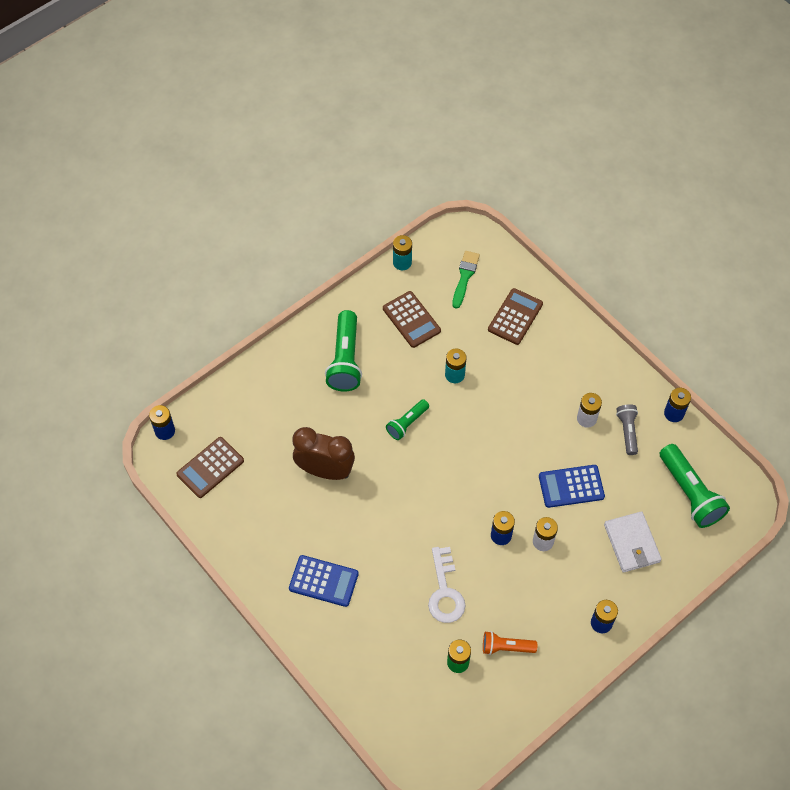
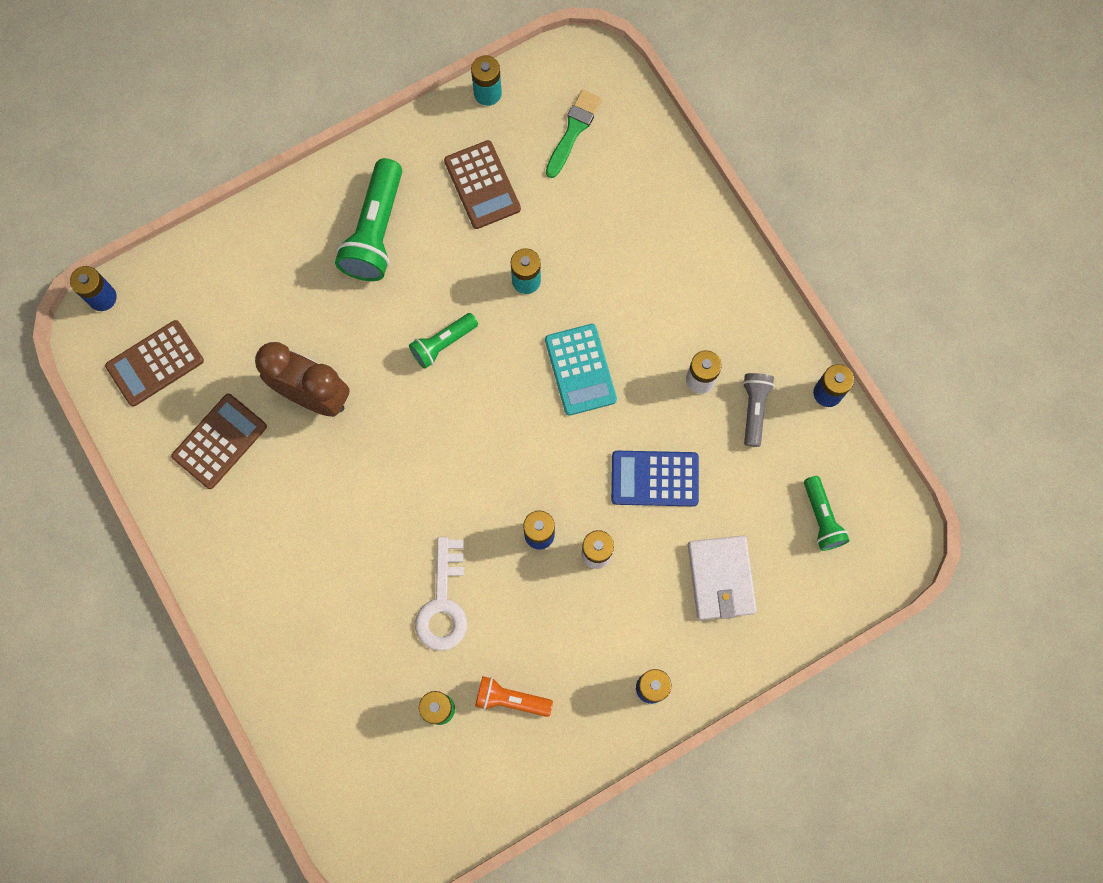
camera: 10 degrees right, 15 degrees up
(323, 581) = (279, 558): blue calculator -> none
(504, 425) = (580, 370): none -> turquoise calculator
(515, 317) = (632, 205): brown calculator -> brown calculator (219, 441)
(690, 493) = (821, 518): green flashlight -> green flashlight, size x0.57

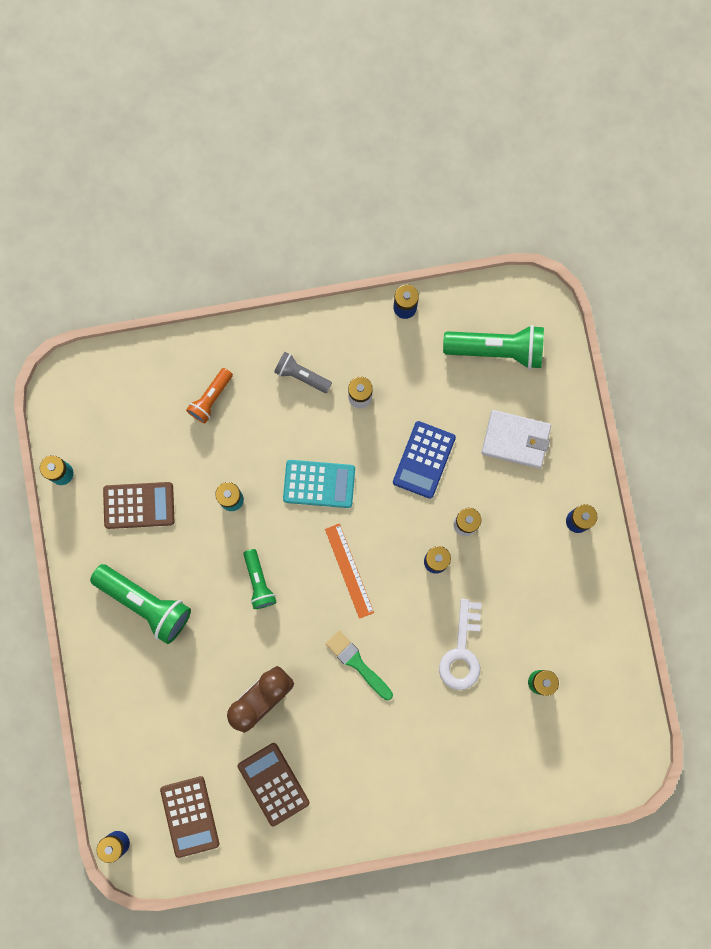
camera: 70 degrees left, 5 degrees up
(443, 603) = (462, 651): white key -> white key turned 75 degrees clockwise
(492, 439) = (349, 570): none -> orange ruler
(510, 699) = (551, 626): orange flashlight -> orange flashlight (211, 398)
(573, 130) = (120, 417): green brush -> green brush (357, 663)
(754, 409) = (397, 366): grey flashlight -> grey flashlight (301, 375)
(821, 518) = (497, 349): green flashlight -> green flashlight, size x1.74

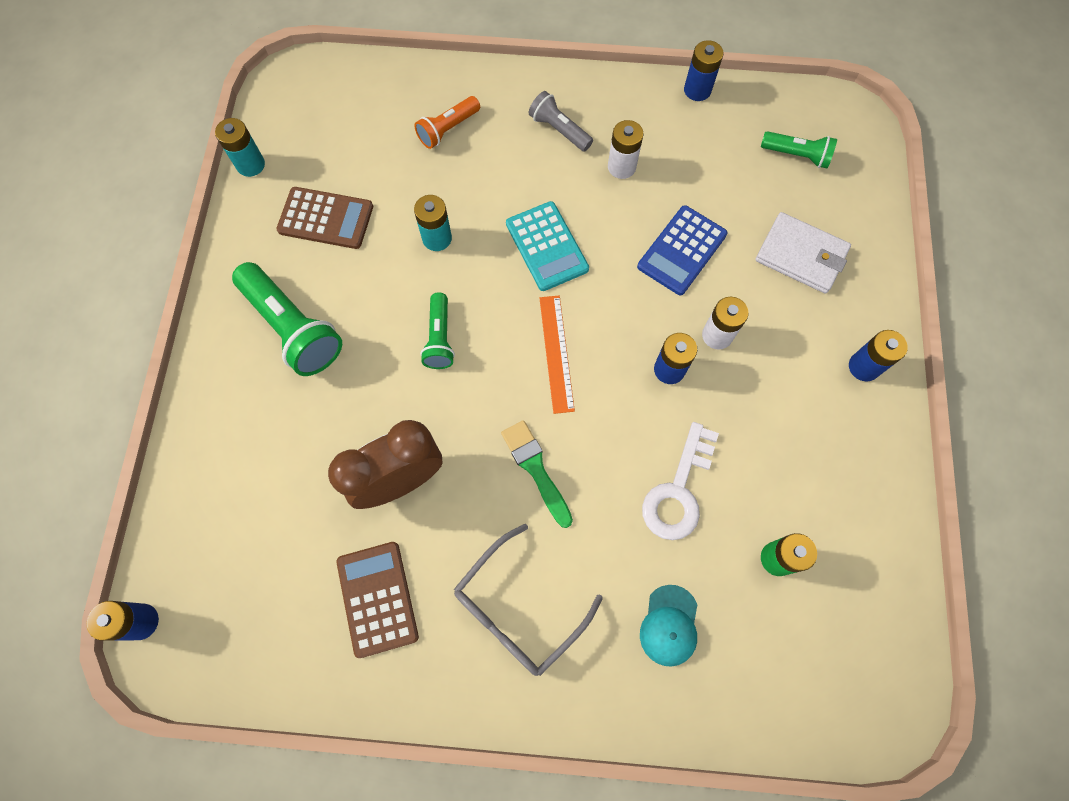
camera: 15 degrees right, 10 degrees down
(190, 816) = (251, 612): brown calculator -> none
(319, 484) = (547, 246): turquoise calculator -> turquoise calculator turned 45 degrees clockwise
(371, 764) = (518, 609): none -> grey glasses
(476, 747) = (669, 625): none -> turquoise cap
(497, 349) = (797, 155): green flashlight -> green flashlight, size x0.57

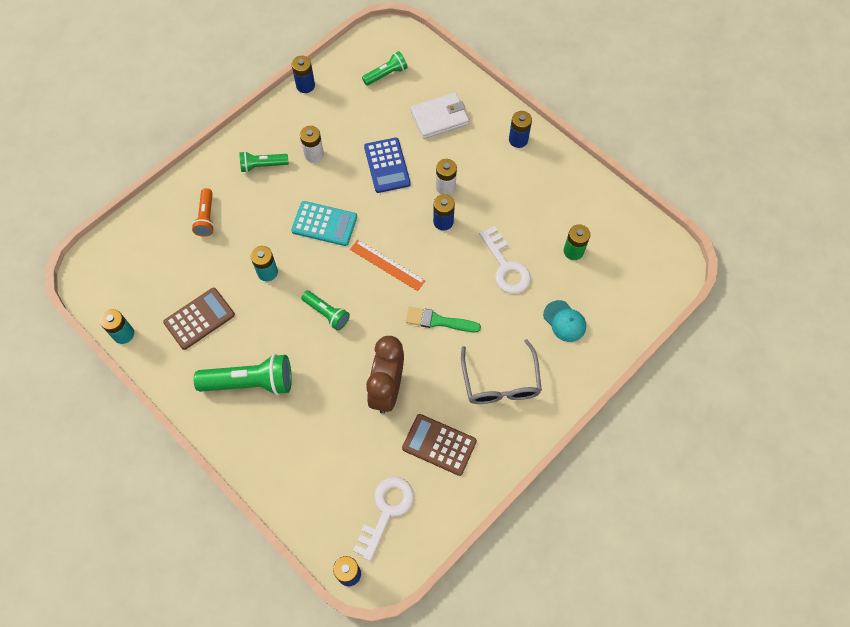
camera: 50 degrees left, 5 degrees down
(247, 603) = (386, 511): none -> white key
(559, 130) = (262, 165): grey flashlight -> green flashlight

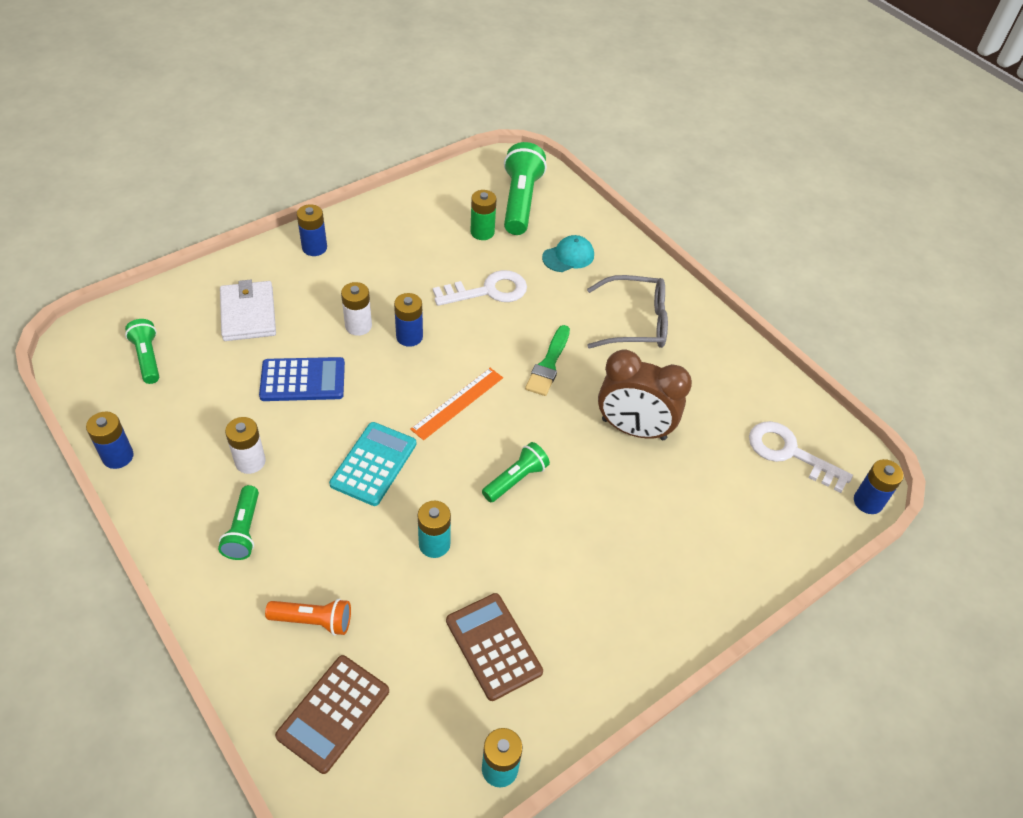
camera: 85 degrees left, 15 degrees down
(250, 382) = (607, 585): green flashlight -> green flashlight (520, 201)
(439, 445) = (708, 390): brown calculator -> brown calculator (333, 713)

